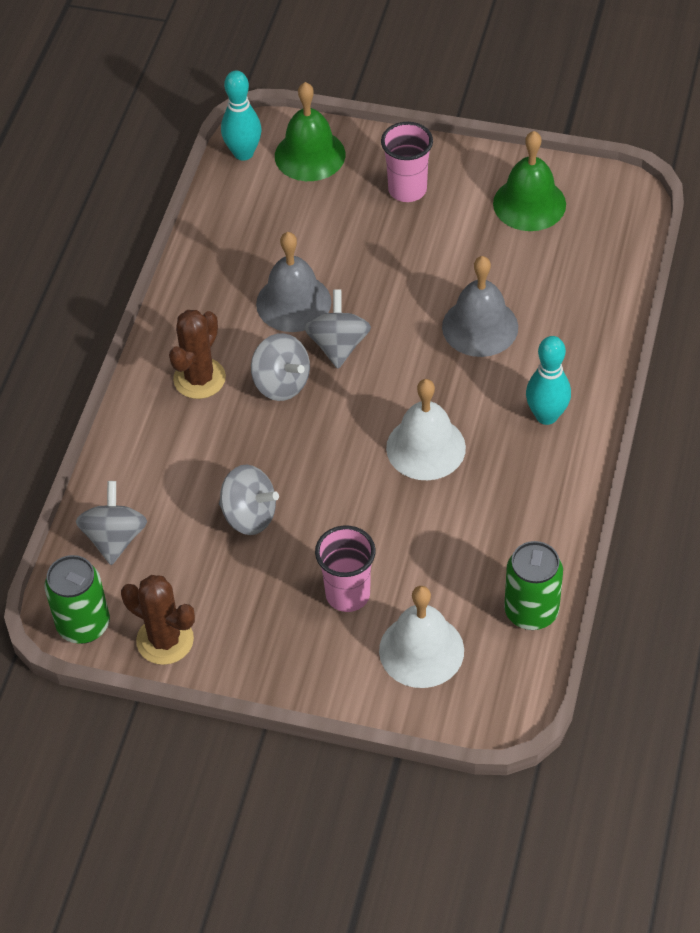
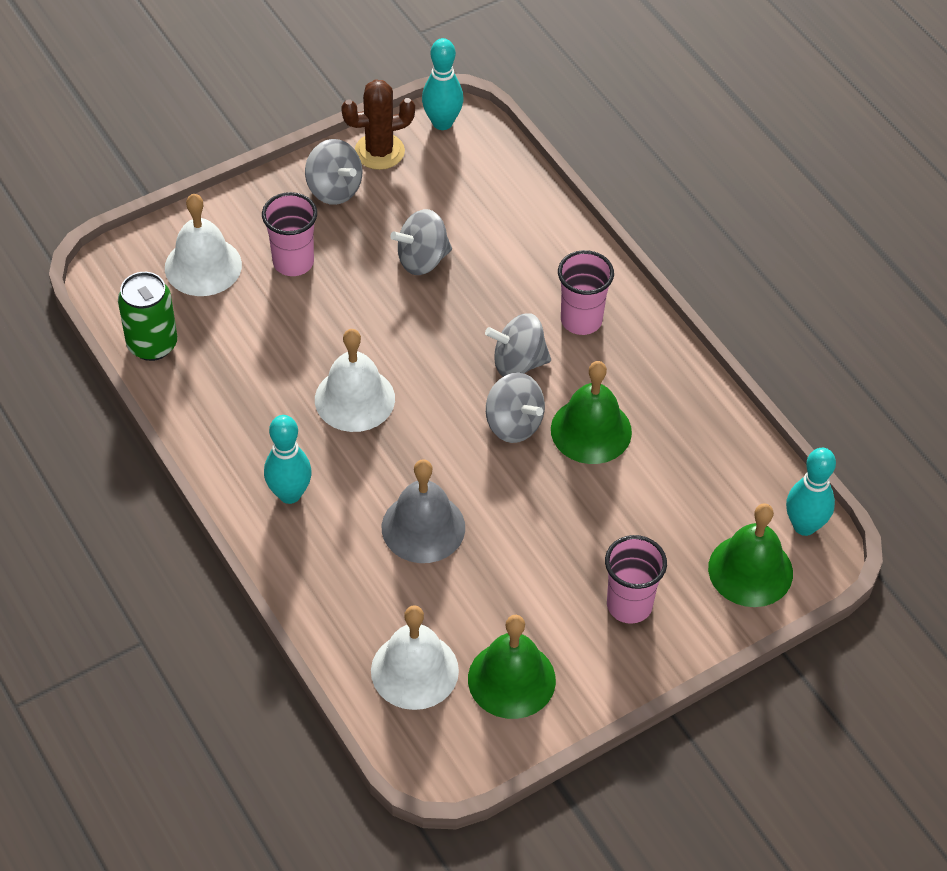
camera: 130 degrees right, 0 degrees up
(83, 625) = (442, 122): green can -> turquoise bowling pin
(115, 538) = (492, 181): grey spinning top -> grey spinning top (334, 189)
(199, 378) = (581, 320): brown cactus -> pink cup
(293, 302) = (591, 430): grey bell -> green bell
(584, 250) = (414, 670): none -> white bell

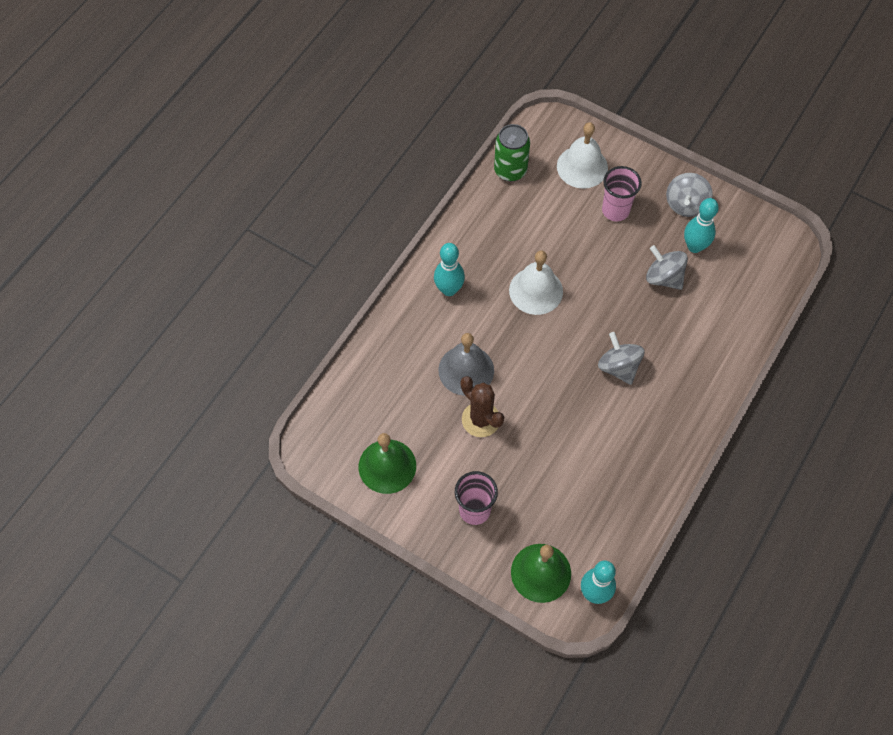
camera: 65 degrees right, 10 degrees up
(379, 151) = (733, 214): brown cactus -> brown cactus (481, 419)
(414, 670) = (366, 411): white bell -> none
(442, 122) = (781, 237): turquoise bowling pin -> turquoise bowling pin (694, 246)
(513, 424) = (570, 385): grey spinning top -> none
(581, 320) = (675, 388): pink cup -> none
(591, 430) = (592, 432): green bell -> none

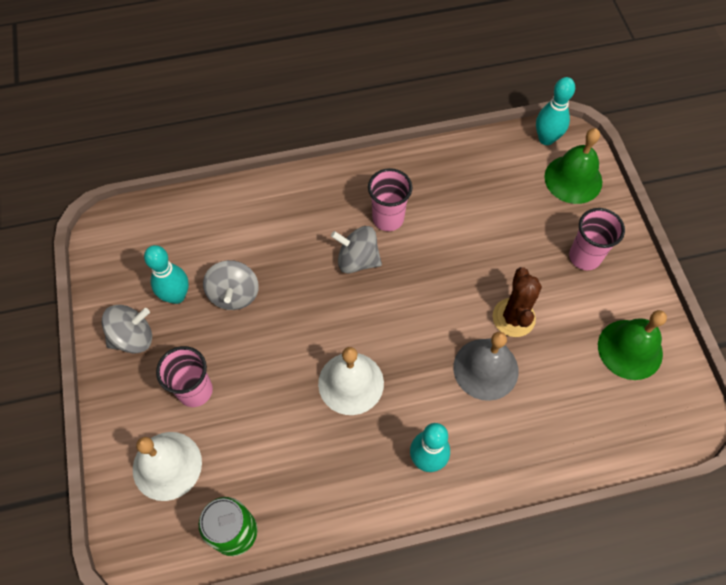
camera: 135 degrees left, 0 degrees up
(618, 367) = (357, 260): grey spinning top -> grey spinning top turned 90 degrees clockwise
(633, 414) = (388, 218): none -> pink cup

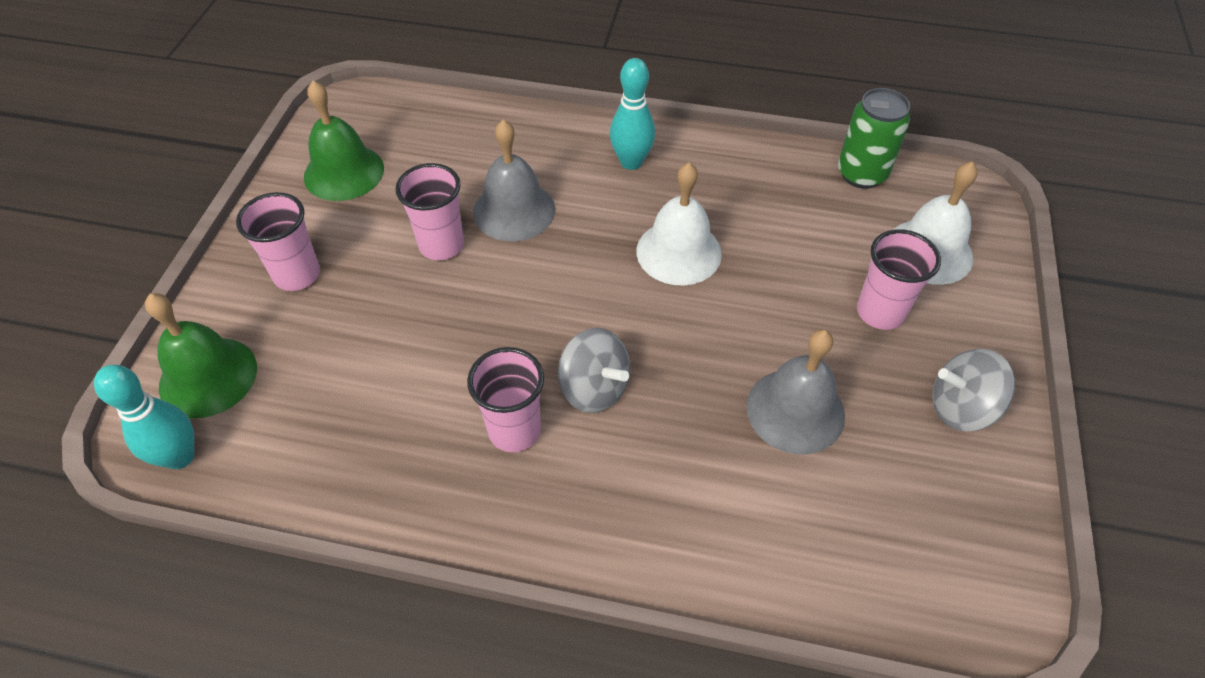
camera: 155 degrees left, 10 degrees down
(176, 296) = (885, 442): turquoise bowling pin -> none
(234, 294) = (795, 410): grey spinning top -> grey bell
(513, 317) = (441, 245): brown cactus -> pink cup

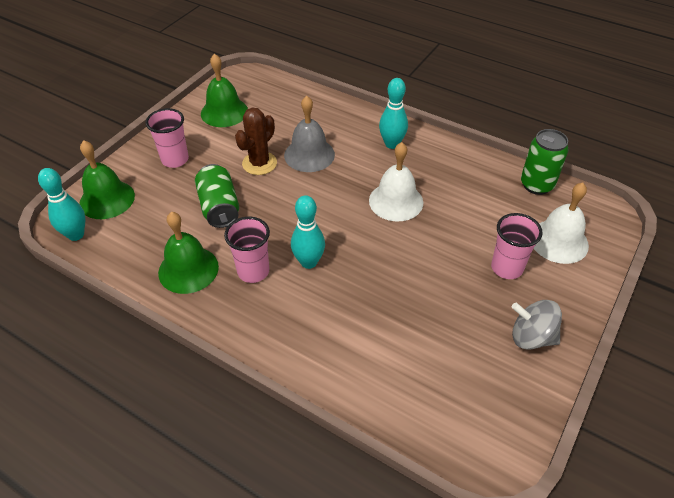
camera: 20 degrees right, 5 degrees down
(406, 459) = (188, 269): none -> green bell
(409, 337) = (219, 207): none -> green can
(441, 245) = (259, 163): pink cup -> brown cactus
(594, 388) = (309, 262): grey spinning top -> turquoise bowling pin
(795, 410) = (423, 308): grey bell -> none

